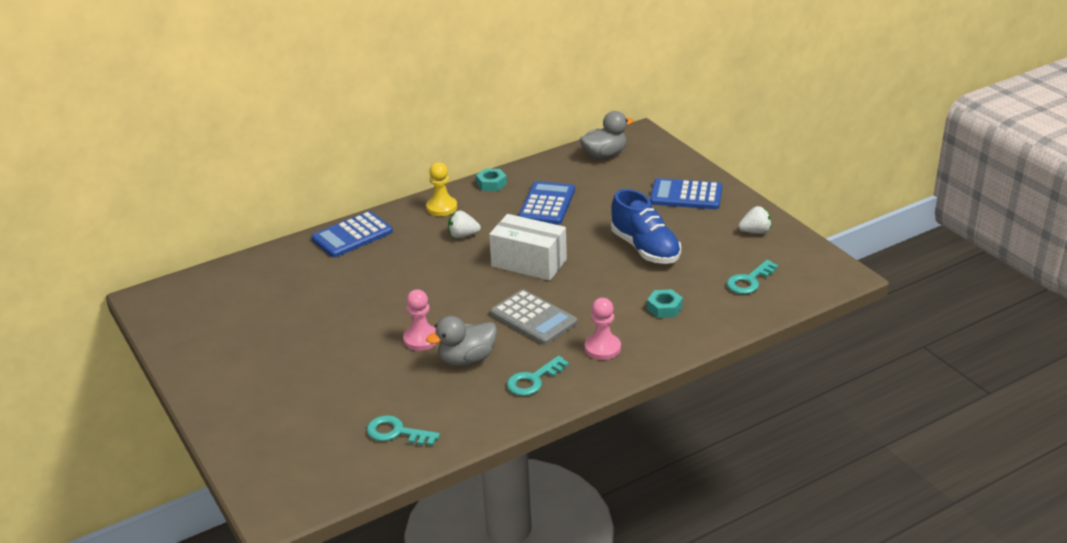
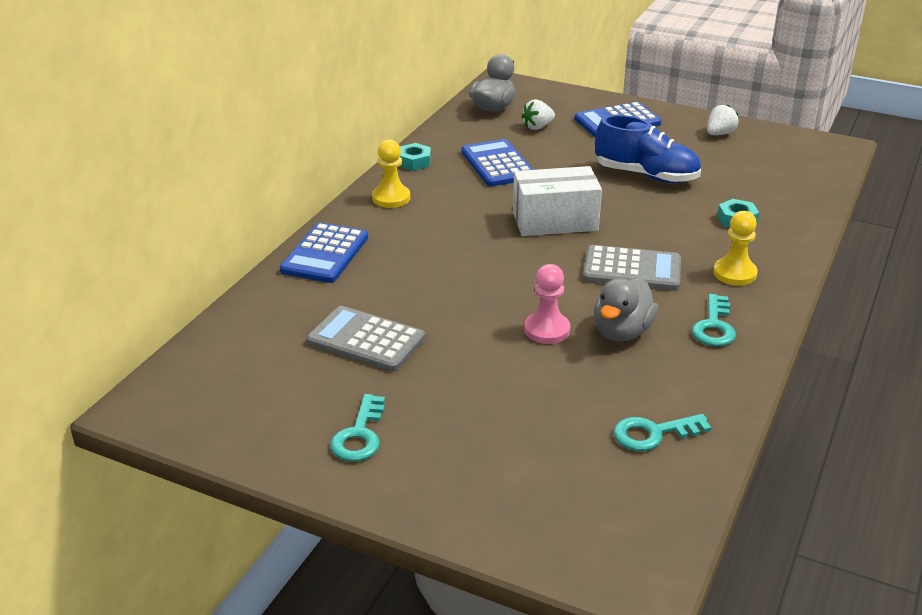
camera: 35 degrees left, 0 degrees up
(307, 304) = (366, 340): none -> grey calculator
(463, 235) = (451, 217): white strawberry -> white strawberry (537, 127)
(602, 348) = (734, 273): pink pawn -> yellow pawn
(749, 281) = (773, 174): turquoise key -> turquoise key (359, 435)

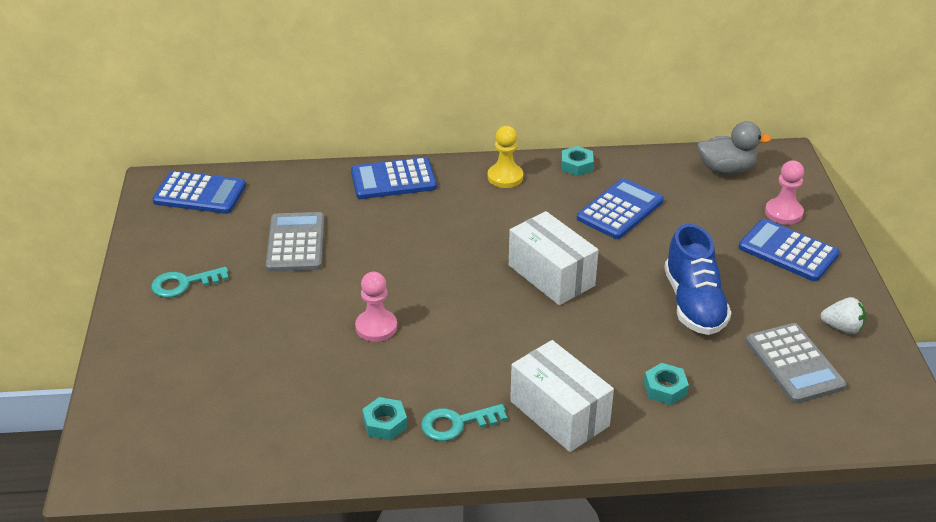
camera: 60 degrees right, 5 degrees up
(200, 381) = (200, 194): none -> blue calculator
(537, 127) = (717, 207): white strawberry -> none
(570, 107) = (783, 213): none -> pink pawn
(622, 332) = (405, 370): grey duck -> none
(632, 270) = (509, 346): grey calculator -> grey calculator (794, 364)
(653, 433) = (274, 430): turquoise key -> none
(688, 364) = (385, 423): none -> turquoise nut
(734, 273) = (559, 413): yellow pawn -> white box

